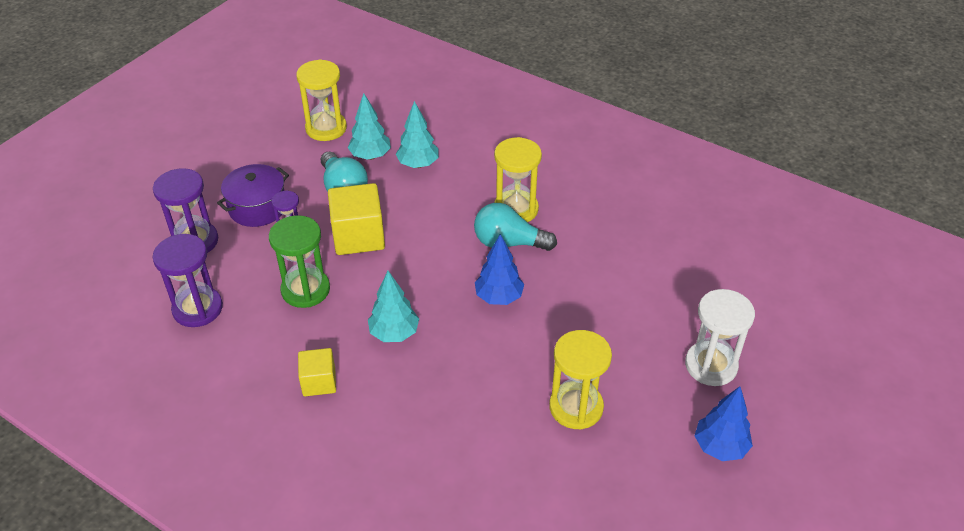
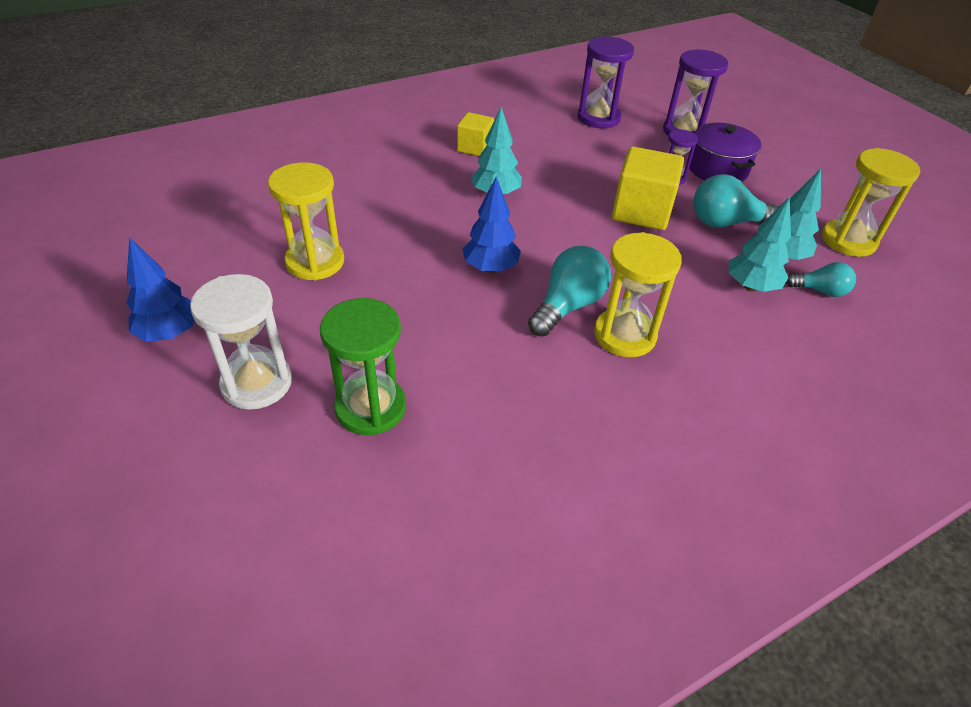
camera: 115 degrees right, 0 degrees up
(305, 290) = (585, 166): green hourglass -> green hourglass (370, 407)
(399, 135) = (820, 291): none -> turquoise light bulb

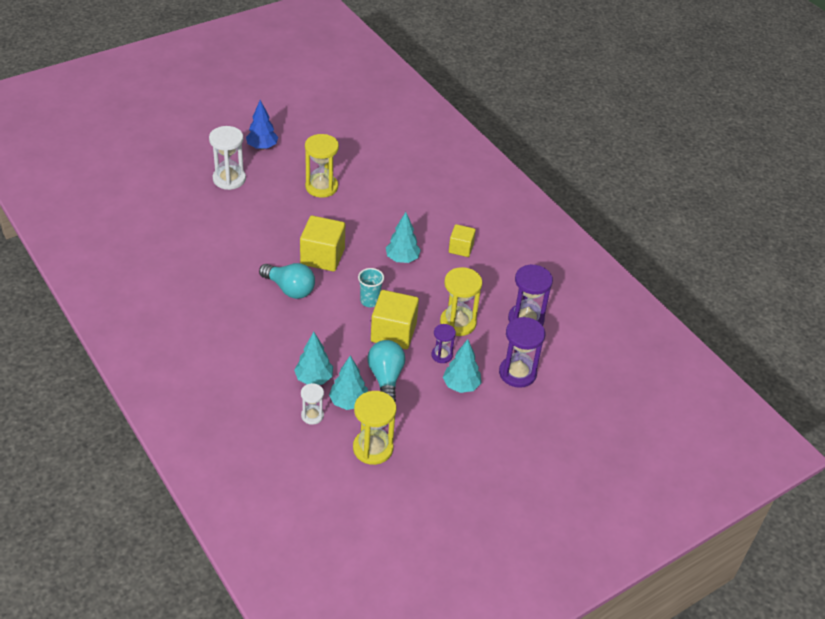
camera: 85 degrees right, 0 degrees up
(370, 407) = (213, 216): green hourglass -> none
(490, 268) = (322, 256): blue tree -> yellow cube
(584, 227) = (370, 301): none -> turquoise cup
(624, 335) = (265, 312): yellow hourglass -> yellow hourglass (458, 323)
(717, 169) = (461, 386): purple pot -> turquoise tree
(820, 291) = (312, 415): turquoise light bulb -> white hourglass

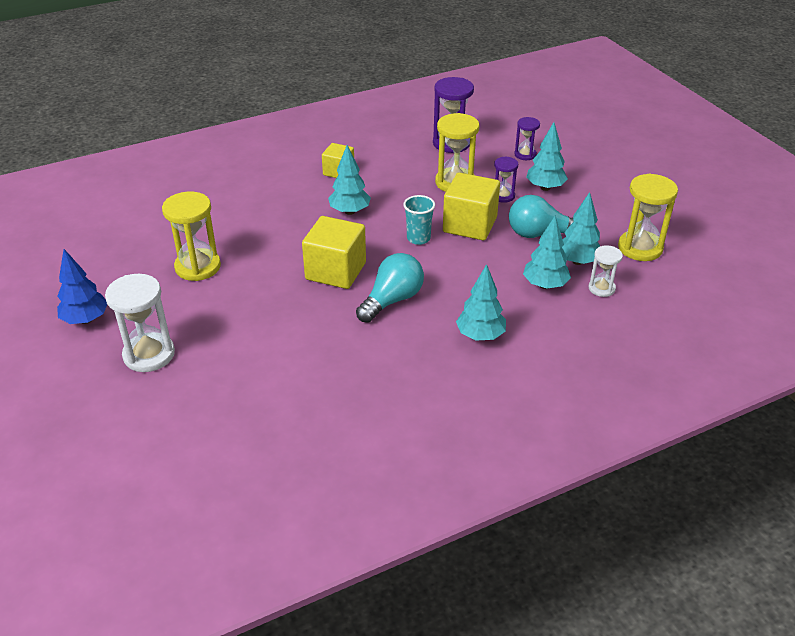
camera: 80 degrees left, 5 degrees down
(251, 338) = (480, 336): none -> turquoise tree
(517, 373) = (525, 154): purple hourglass -> purple hourglass, size x0.57

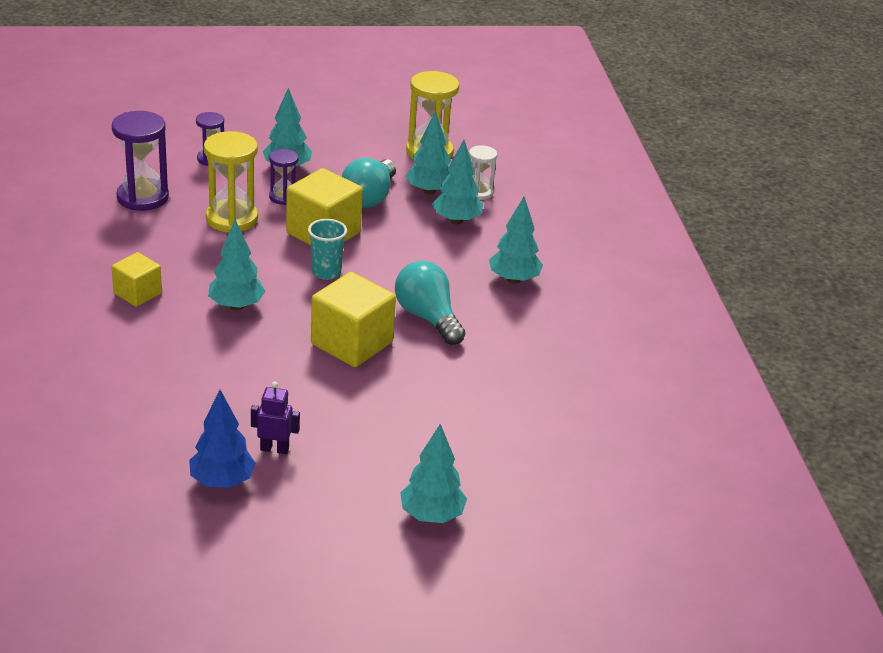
camera: 75 degrees left, 5 degrees down
(86, 320) = (331, 565): blue tree -> blue tree (222, 482)
(149, 354) = (432, 515): white hourglass -> turquoise tree
(198, 267) = (274, 449): yellow hourglass -> purple robot

